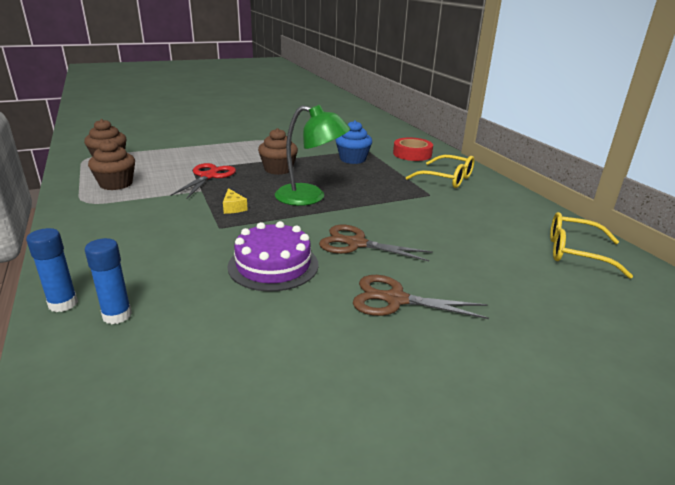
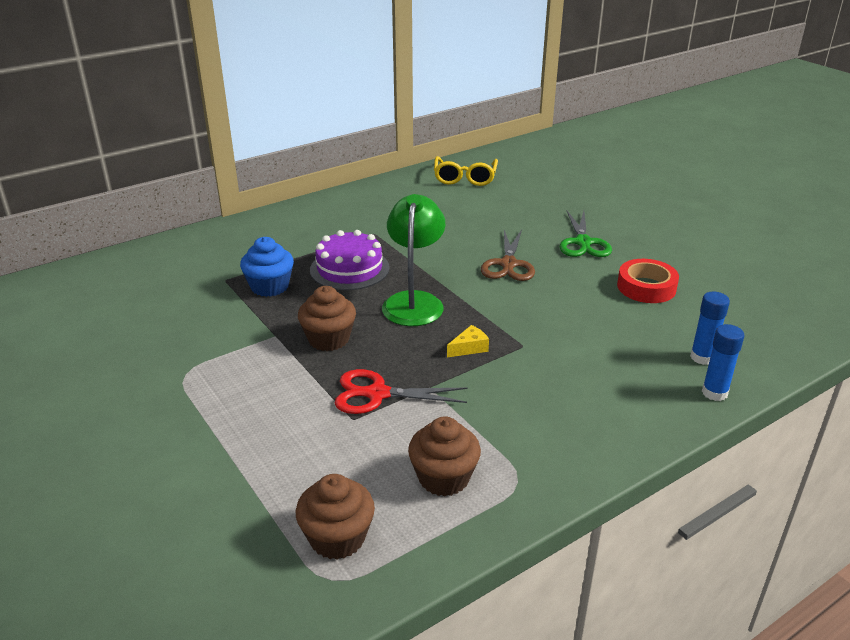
camera: 100 degrees left, 5 degrees up
(273, 265) = (574, 299): purple cake -> purple cake (349, 269)
(395, 300) = (583, 242): brown scissors -> green scissors
(412, 154) = (237, 246): red tape -> red tape (646, 287)
(447, 179) = (323, 224): yellow glasses -> none

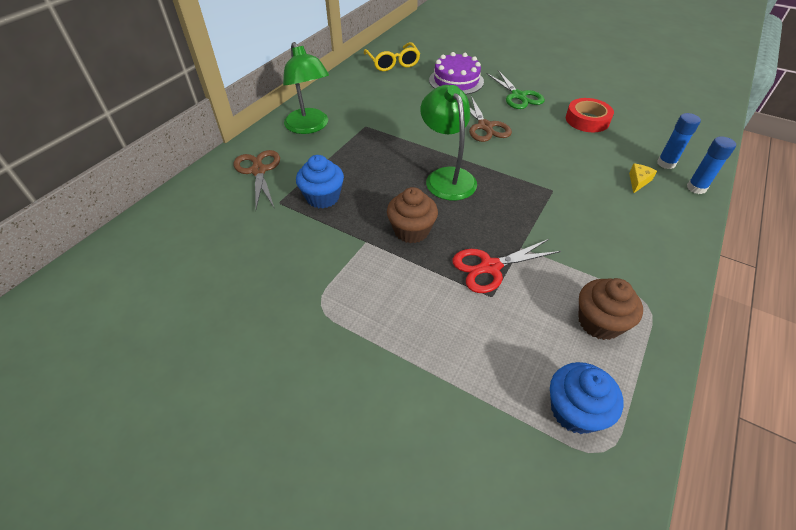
camera: 25 degrees left, 15 degrees up
(231, 248) = (258, 171): none -> brown scissors
(315, 221) = (309, 127): none -> green lamp
(337, 538) = (574, 410): brown cupcake -> blue cupcake
(349, 269) = (373, 162): purple cake -> purple cake (456, 81)
(469, 348) = (519, 204): yellow cheese -> yellow cheese (638, 181)

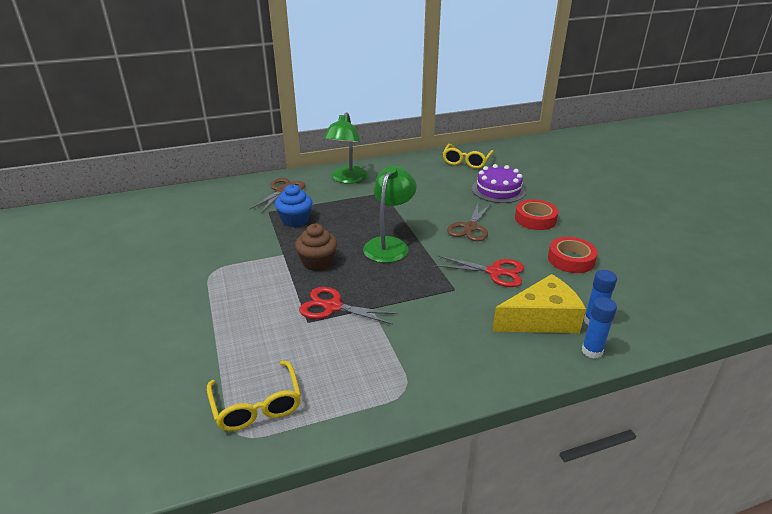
camera: 40 degrees right, 15 degrees down
(518, 96) = (535, 219): green scissors -> red tape
(557, 158) = (495, 272): none -> red scissors
(574, 410) = (257, 405): blue cupcake -> yellow glasses
(599, 322) = (351, 377): brown cupcake -> none
(638, 181) = (541, 319): yellow cheese -> yellow cheese, size x2.43

